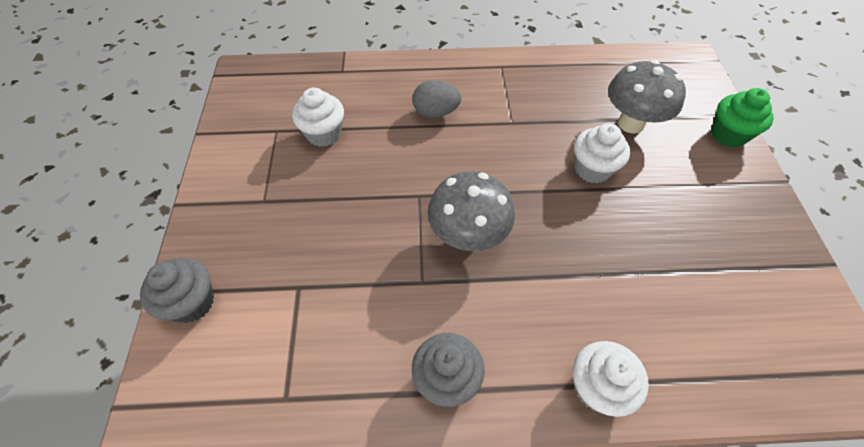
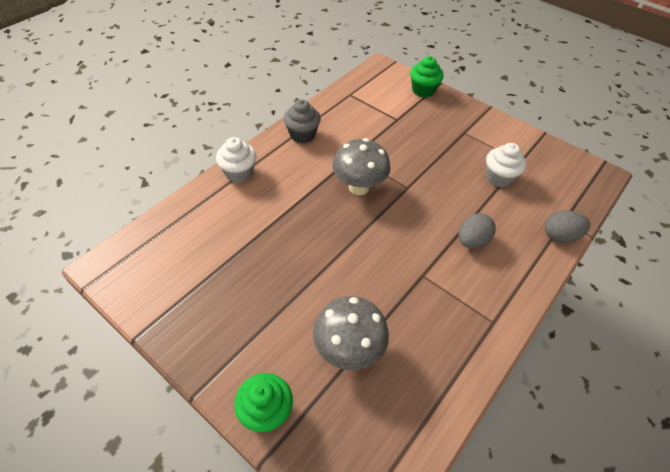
camera: 130 degrees right, 5 degrees down
(192, 302) = (423, 90): grey cupcake -> green cupcake
(365, 66) = (560, 236): none -> grey egg
(592, 169) = (338, 282): white cupcake -> none

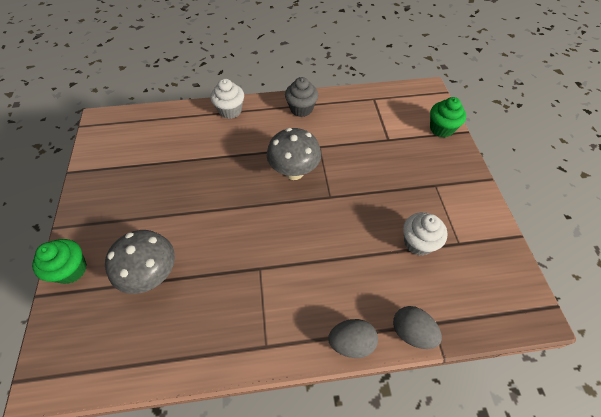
camera: 45 degrees right, 5 degrees up
(472, 241) = (328, 274): grey egg -> grey egg (351, 342)

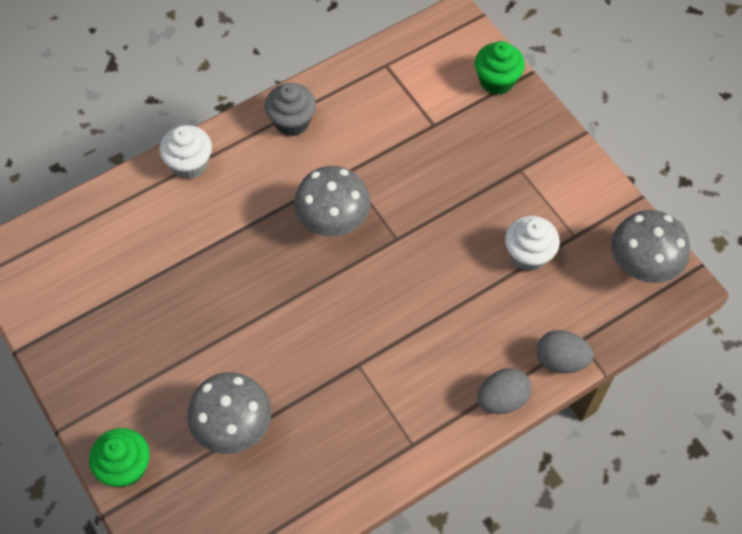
camera: 25 degrees left, 5 degrees up
(505, 287) = (641, 267): none -> grey mushroom

